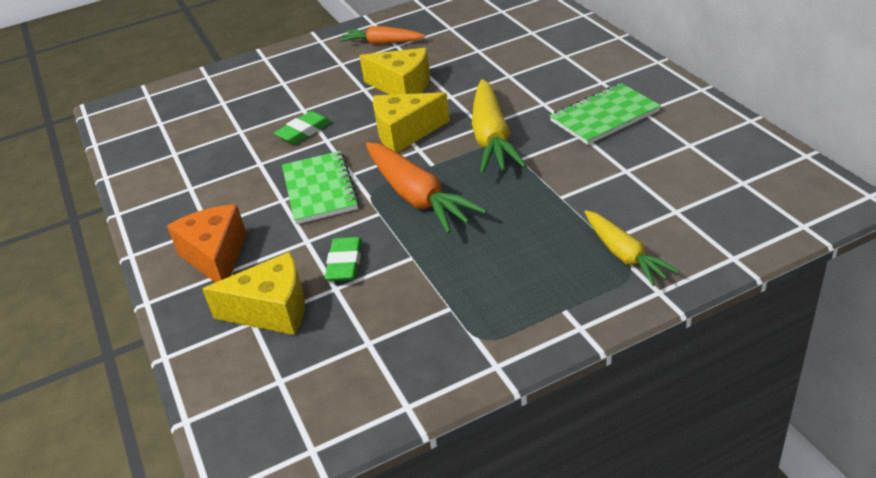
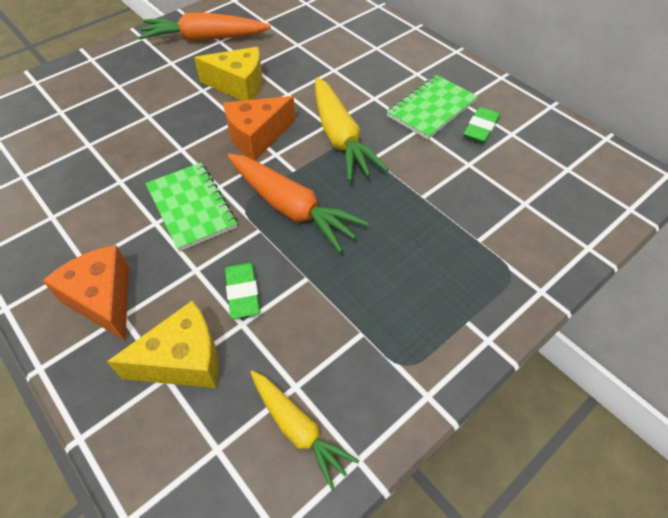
camera: 20 degrees left, 15 degrees up
(304, 131) = (155, 141): green eraser -> green eraser (480, 128)
(382, 43) = (205, 39): orange carrot -> orange carrot, size x1.59
(405, 133) = (257, 136): yellow cheese -> orange cheese
(624, 254) = (498, 254): yellow carrot -> yellow carrot (298, 428)

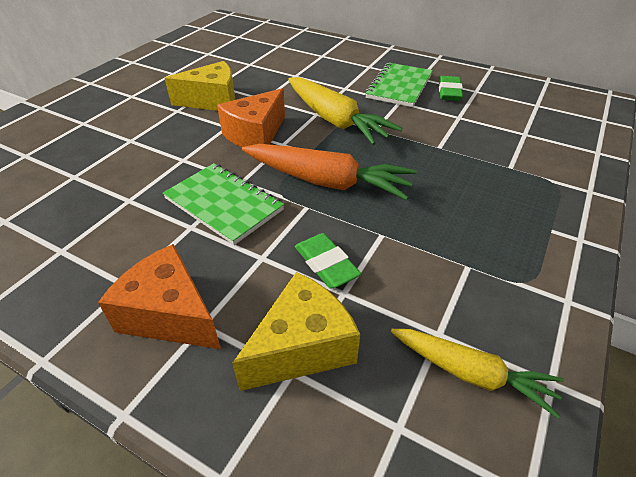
camera: 20 degrees left, 10 degrees down
(205, 39) = (157, 73): orange carrot -> none

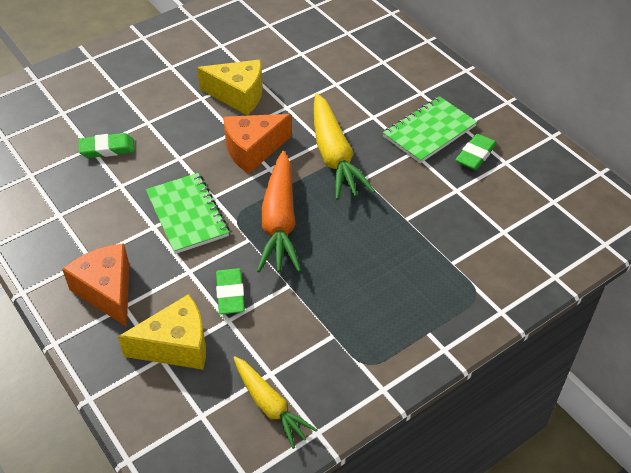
camera: 25 degrees right, 5 degrees up
(95, 172) = (107, 149): none -> green eraser
(326, 182) = (279, 221): orange carrot -> orange carrot turned 45 degrees clockwise

